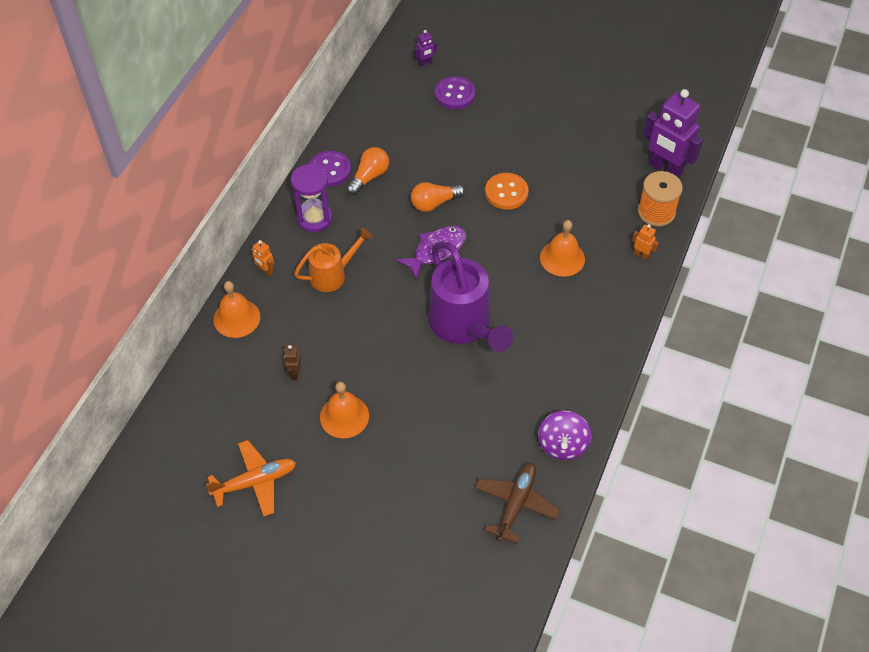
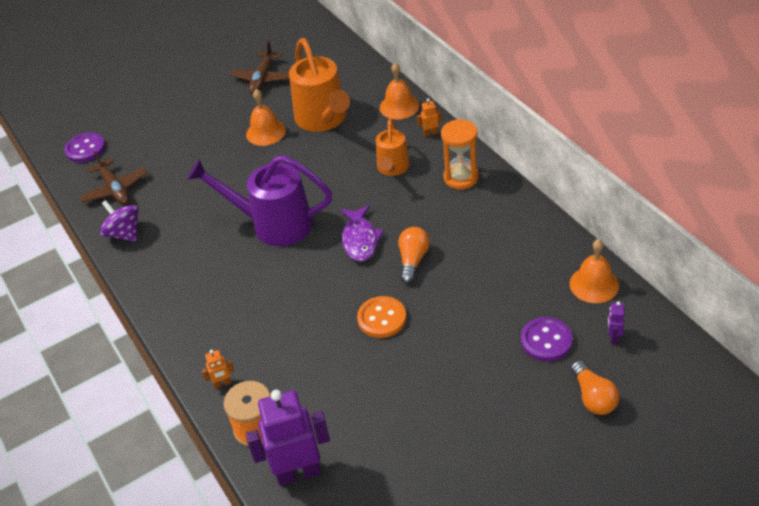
camera: 130 degrees right, 10 degrees down
(255, 482) = (262, 79): orange plane -> brown plane
(294, 373) = (323, 120): brown robot -> orange watering can
(314, 218) = (461, 178): purple hourglass -> orange hourglass
(329, 170) = (510, 206): purple button -> purple button (85, 149)
(369, 177) = (481, 229): orange light bulb -> orange light bulb (593, 397)
(562, 258) = (274, 321): orange bell -> orange bell (594, 284)

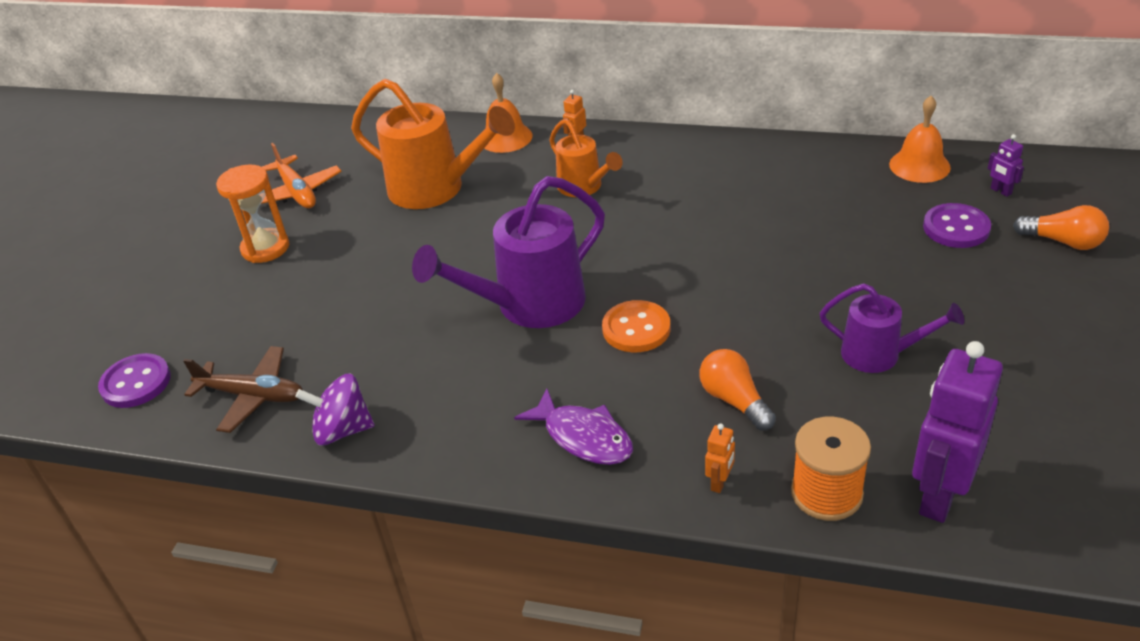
camera: 45 degrees left, 5 degrees down
(262, 79) = (297, 192): brown plane -> orange plane
(266, 132) = (381, 234): orange bell -> none
(360, 239) = (650, 260): purple fish -> purple fish (583, 437)
(382, 318) = (785, 308): orange button -> orange button (636, 329)
(386, 381) = (880, 355): none -> purple watering can
(413, 260) = (733, 245): orange light bulb -> orange light bulb (734, 400)
(461, 178) = (666, 158): orange hourglass -> orange hourglass (265, 248)

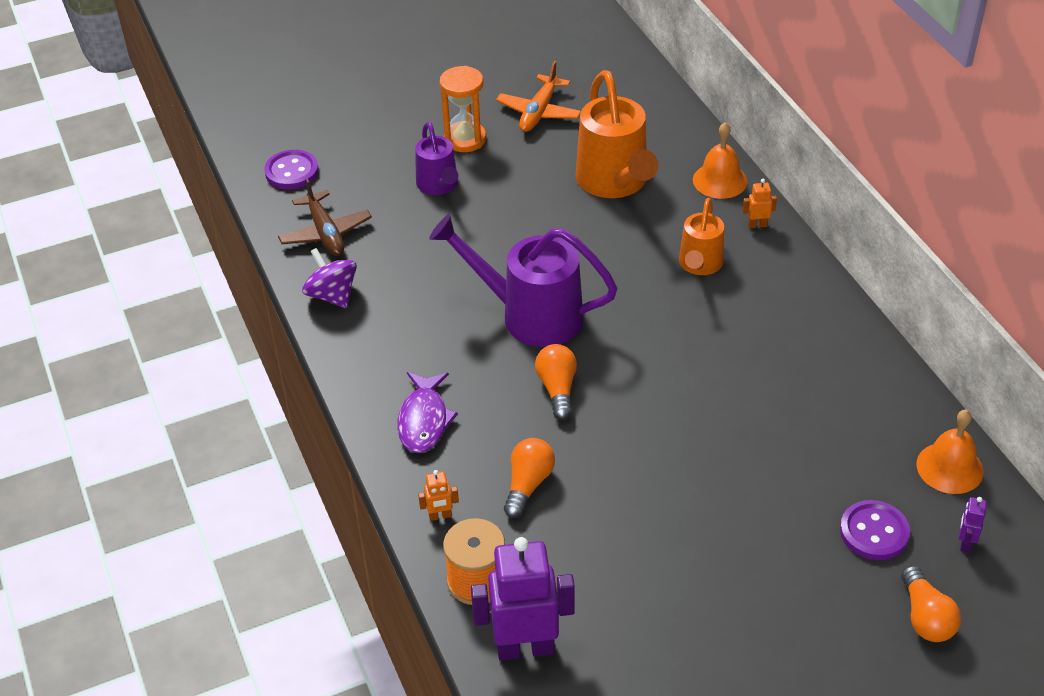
camera: 50 degrees right, 5 degrees up
(636, 329) = (557, 389): orange button -> orange light bulb
(880, 355) = (654, 549): purple watering can -> purple watering can (439, 186)

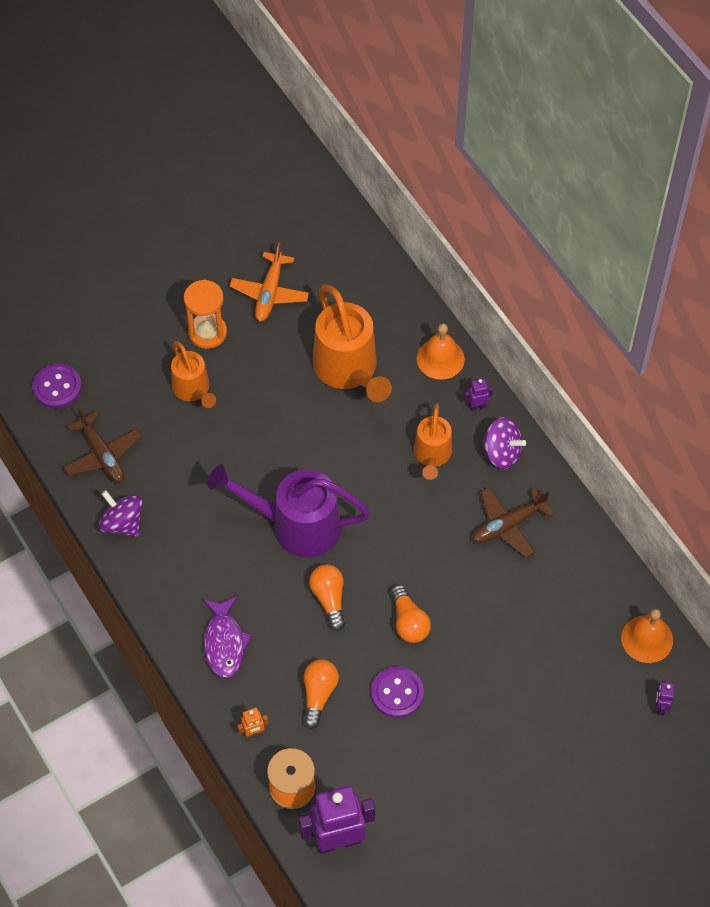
camera: 10 degrees left, 15 degrees up
(439, 186) = (193, 390): purple watering can -> orange watering can
(757, 225) = (477, 406): orange robot -> purple robot
(782, 269) = (502, 453): none -> purple spinning top
(783, 337) = (508, 525): none -> brown plane
(874, 532) = (591, 705): purple button -> purple button (397, 693)
(925, 617) = (633, 776): orange light bulb -> orange light bulb (408, 622)

